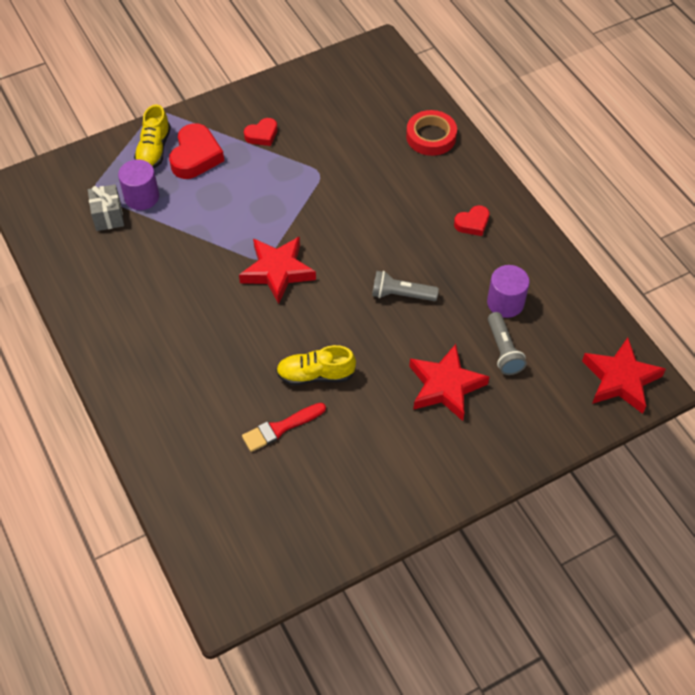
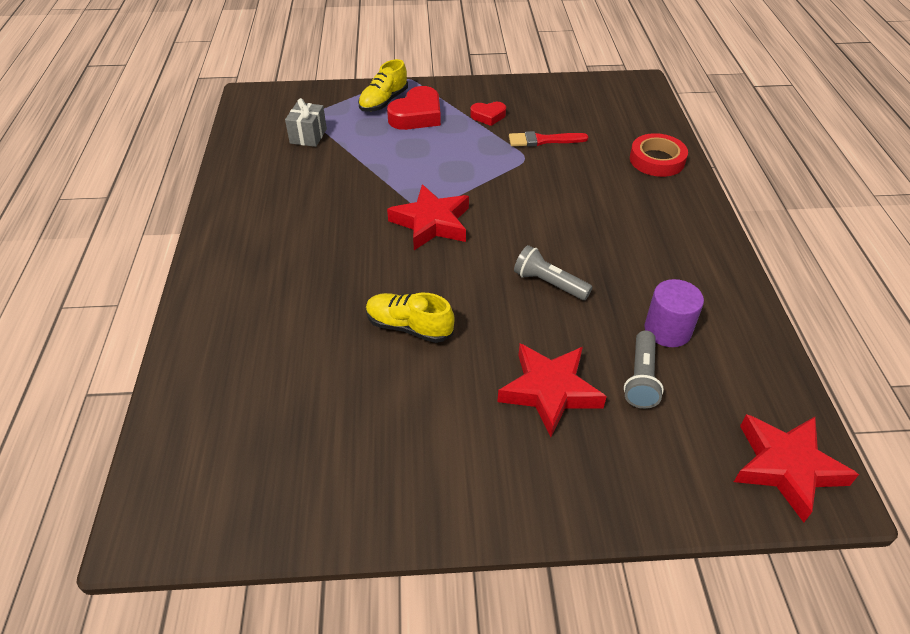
camera: 25 degrees right, 10 degrees down
(141, 197) = (348, 130): purple cylinder -> none
(281, 428) = (337, 365): red brush -> red brush (543, 140)
(472, 223) = (665, 244): red heart -> none

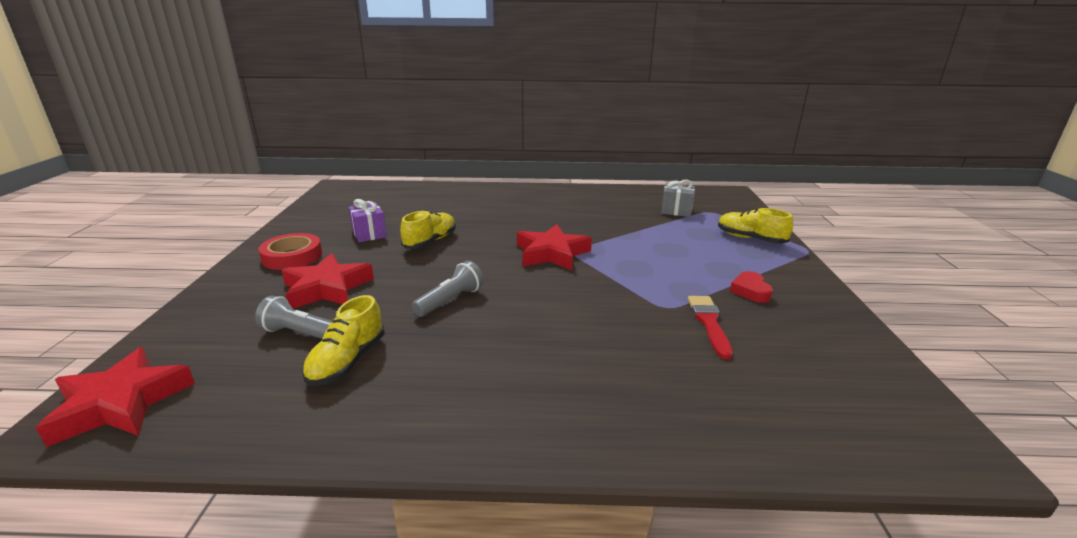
camera: 95 degrees right, 20 degrees down
(388, 399) = (369, 234): none -> purple gift
(417, 115) = (732, 253): red heart -> none
(657, 160) = (686, 420): red tape -> red tape (292, 256)
(667, 330) = (347, 361): purple cylinder -> yellow shoe

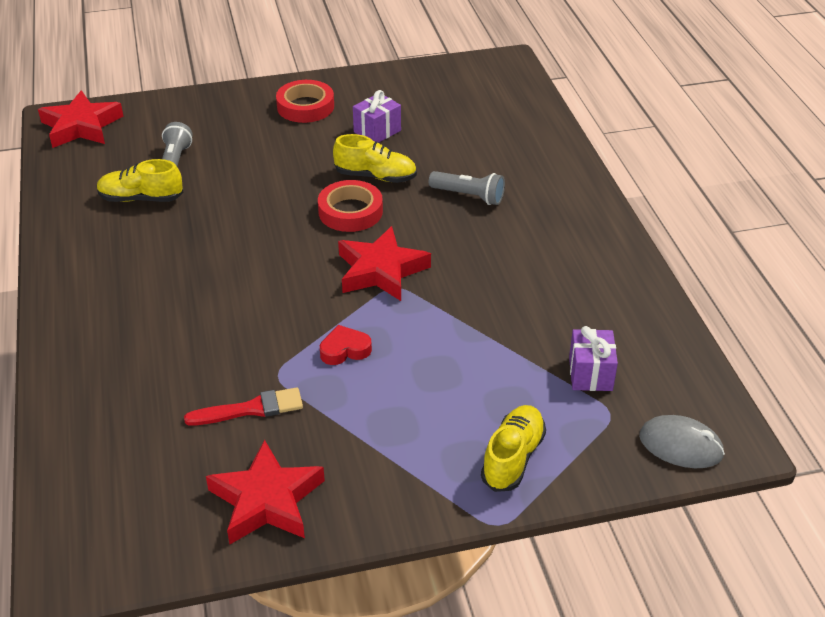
camera: 75 degrees right, 15 degrees up
(327, 288) = (250, 148): red star -> red star (267, 500)
(450, 300) = (249, 224): grey flashlight -> grey flashlight (469, 196)
(468, 255) = (350, 211): none -> red tape
(676, 211) = (590, 374): grey gift -> purple gift
(734, 201) = (680, 445): none -> grey mouse
(750, 291) = (338, 448): red heart -> red heart (345, 350)

